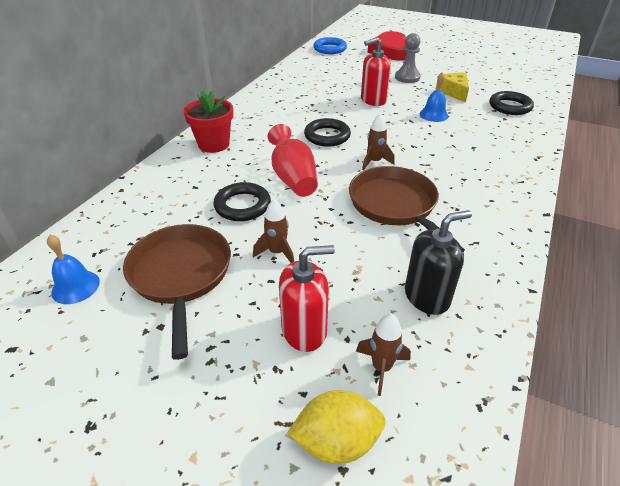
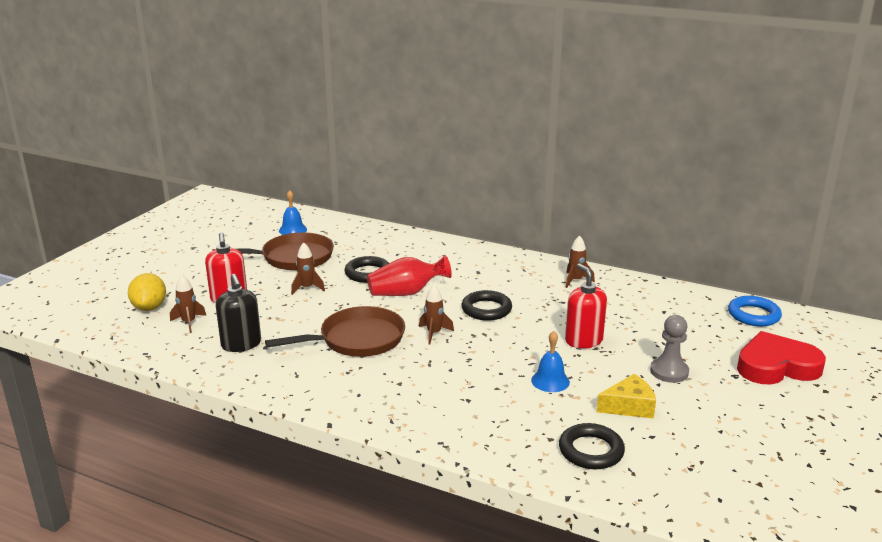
camera: 90 degrees right, 15 degrees down
(214, 144) = (466, 256): red flower pot -> none
(275, 97) = (575, 280): none -> brown rocket

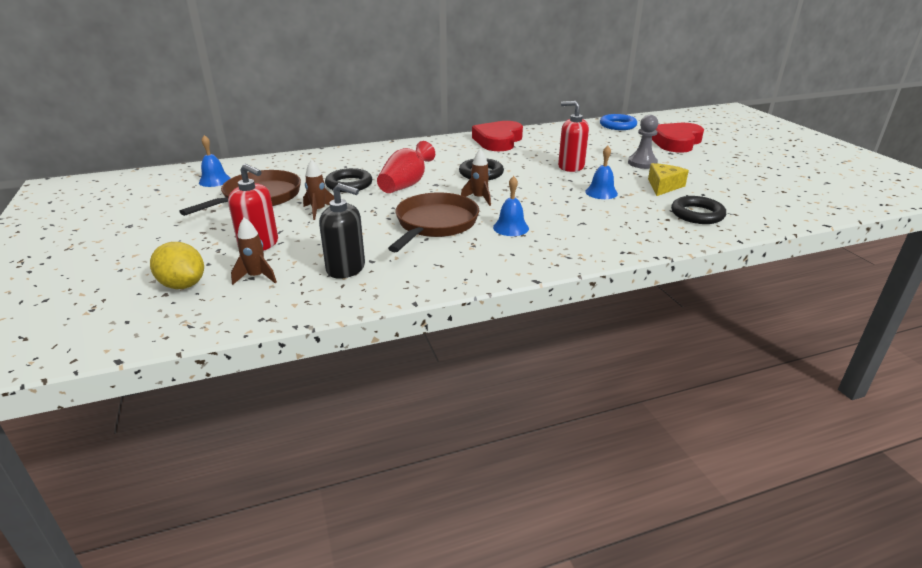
camera: 45 degrees left, 5 degrees up
(403, 372) = (511, 227): none -> blue bell
(575, 280) = (498, 141): brown rocket -> red heart

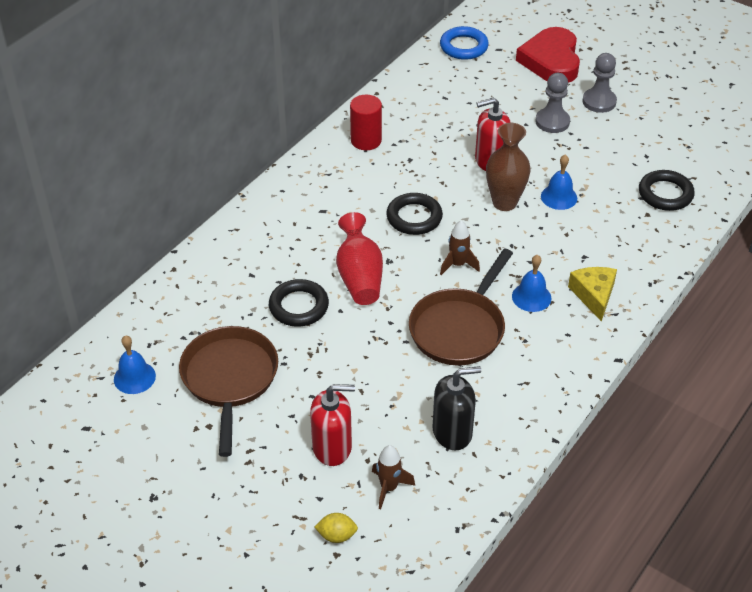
camera: 35 degrees left, 15 degrees up
(183, 285) = (337, 535): yellow lemon -> yellow lemon, size x0.59
(318, 211) = (324, 367): brown rocket -> none
(434, 224) = (460, 328): brown pan -> brown pan turned 135 degrees counterclockwise
(498, 141) = (366, 140): red heart -> red cylinder
(555, 184) = (504, 203): none -> brown vase
(663, 186) = (603, 158): yellow cheese -> yellow cheese (593, 295)
(692, 164) = (599, 102): none -> grey pawn

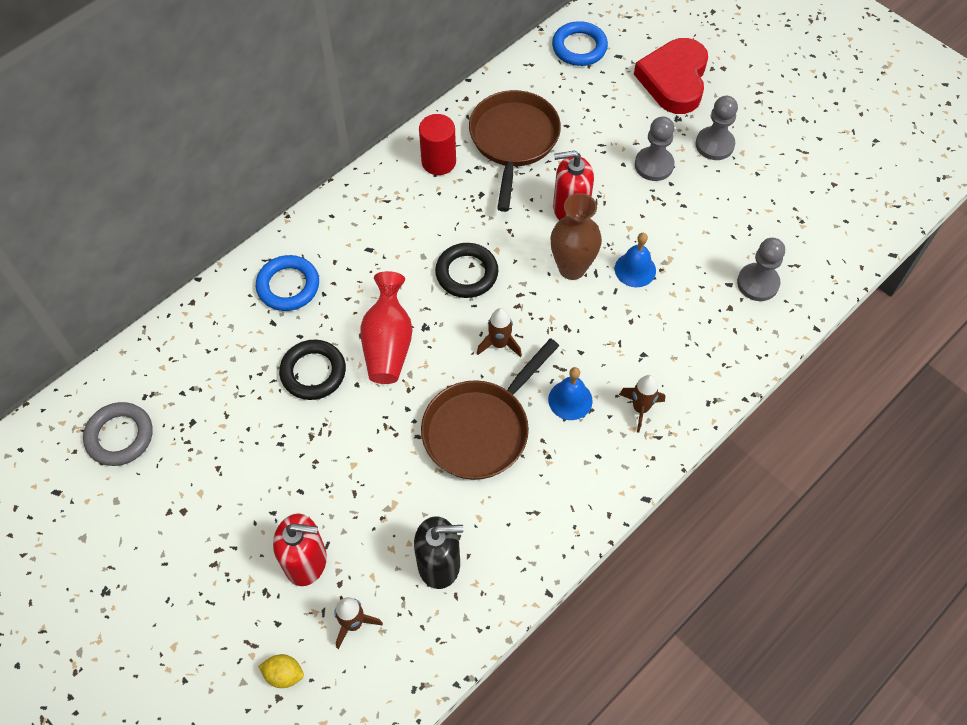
camera: 10 degrees right, 15 degrees up
(134, 377) = (120, 436): blue bell -> grey ring
(229, 380) = (218, 455): brown pan -> brown pan (513, 141)
(258, 246) = (288, 286): none -> blue ring
(593, 295) = (640, 408): yellow cheese -> brown rocket
(665, 194) = (758, 283): black ring -> grey pawn

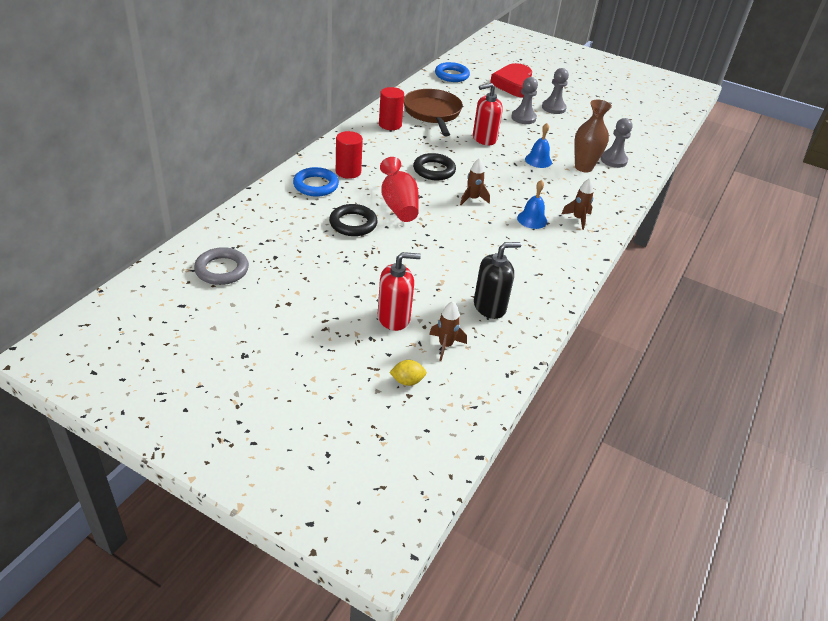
camera: 20 degrees left, 20 degrees down
(342, 262) = (348, 172): none -> red cylinder
(481, 429) = (482, 238): brown pan -> none
(572, 268) = (499, 163): brown vase -> brown vase (583, 167)

